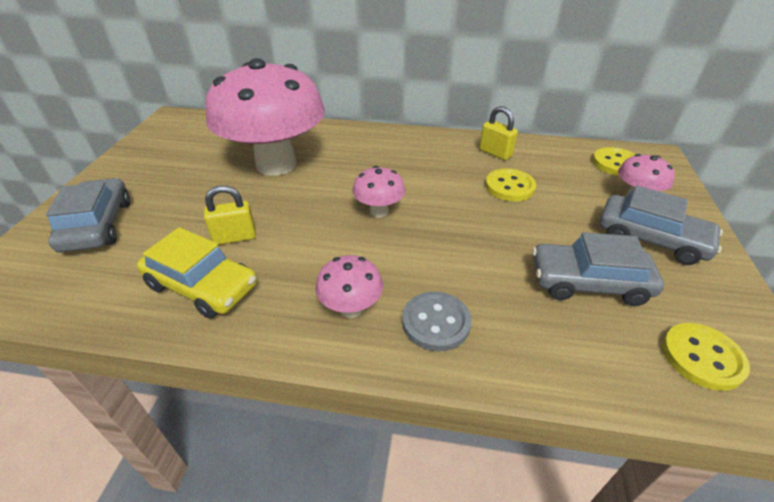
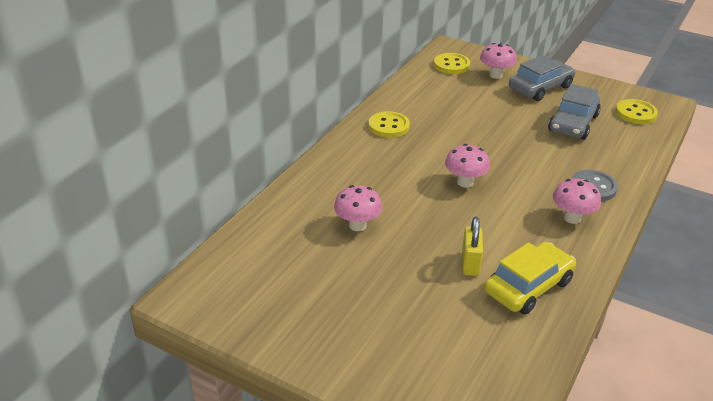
camera: 70 degrees left, 5 degrees down
(98, 225) = (413, 355): grey car -> none
(276, 164) = (357, 225): pink mushroom -> pink mushroom, size x0.42
(495, 153) = (407, 106): yellow padlock -> none
(509, 187) = (459, 116): yellow button -> yellow button (388, 126)

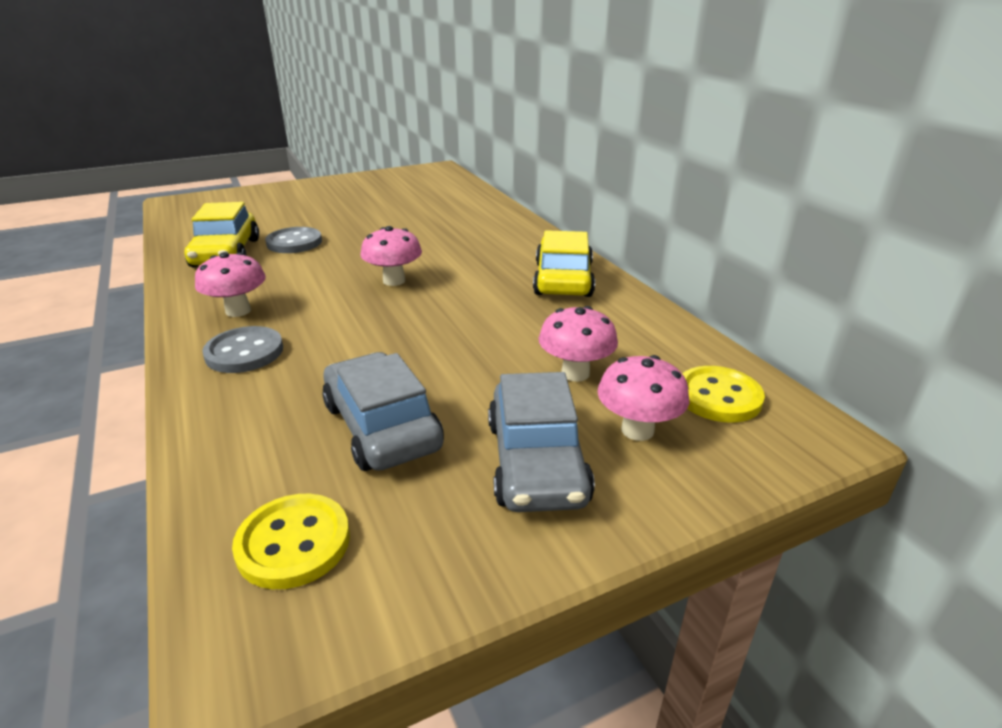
camera: 125 degrees right, 5 degrees down
(357, 225) = (417, 221): pink mushroom -> pink mushroom (575, 373)
(388, 126) = (563, 279): yellow button -> yellow car
(470, 264) = (294, 242): yellow padlock -> grey button

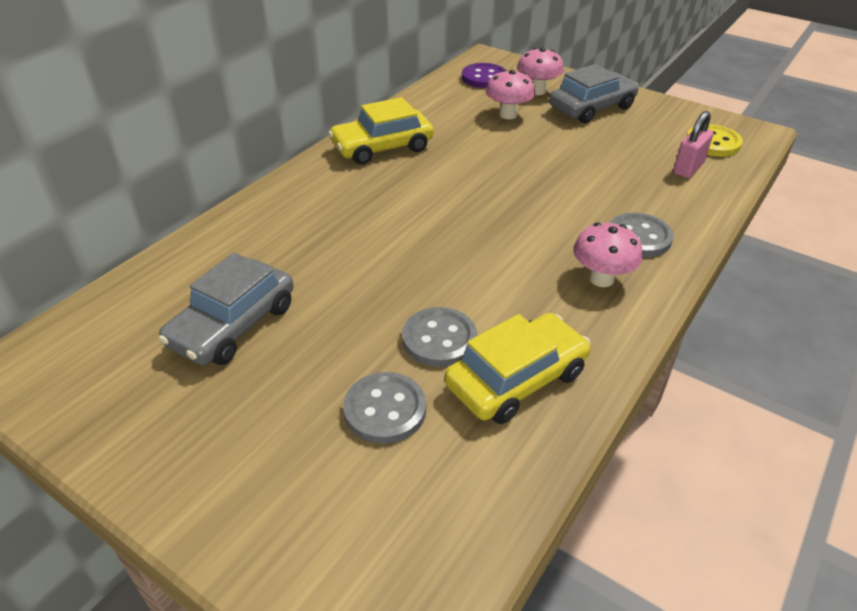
camera: 120 degrees left, 10 degrees up
(275, 220) = (385, 409): none -> grey button
(280, 462) = (688, 168): none -> pink padlock
(382, 426) = (626, 152): grey car -> grey car (233, 325)
(394, 281) = (462, 223): pink mushroom -> none
(718, 397) = (484, 78): yellow button -> purple button

